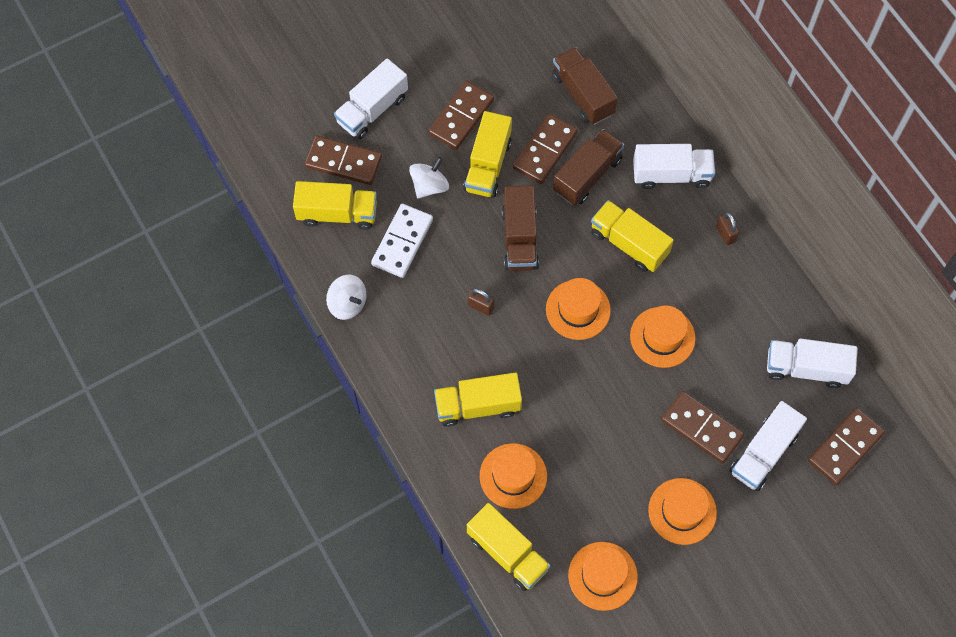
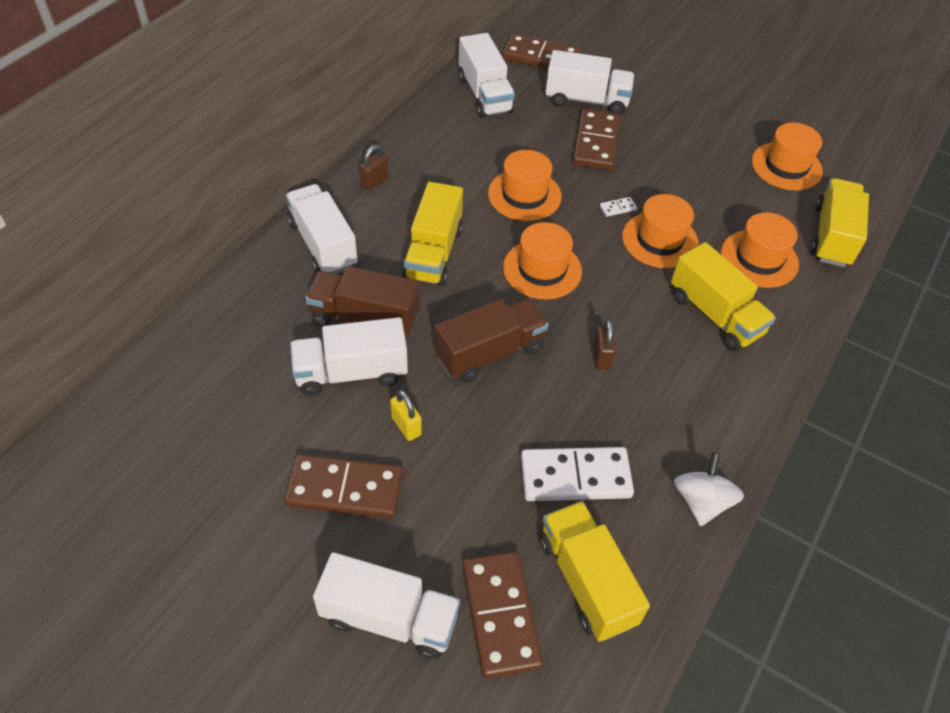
camera: 120 degrees left, 15 degrees down
(429, 186) = (474, 481): white spinning top -> none
(487, 165) = (406, 426): yellow truck -> yellow padlock
(545, 150) = (351, 372): brown domino -> white truck
(583, 94) = (245, 363): brown truck -> none
(616, 400) = (617, 208): none -> white domino
(682, 511) = (682, 134): orange hat -> orange hat (659, 240)

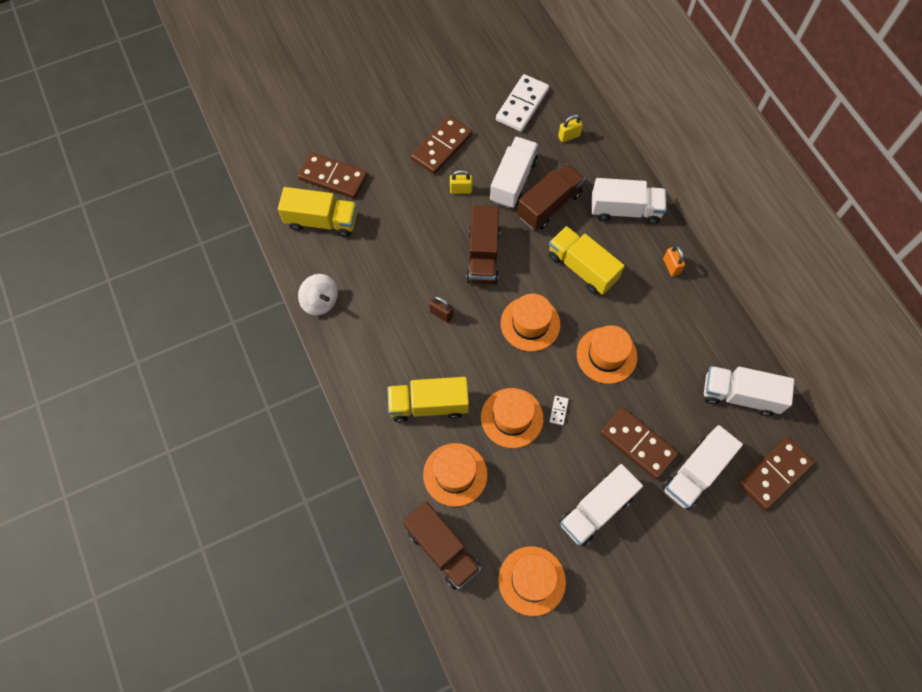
camera: 125 degrees right, 15 degrees up
(235, 343) = (569, 136): none -> yellow padlock
(374, 182) = (671, 266): brown padlock -> orange padlock
(389, 618) = (364, 135): white truck -> white truck (596, 510)
(575, 477) = (376, 250): white domino -> white domino (522, 105)
(832, 236) = (442, 549): yellow truck -> brown truck

